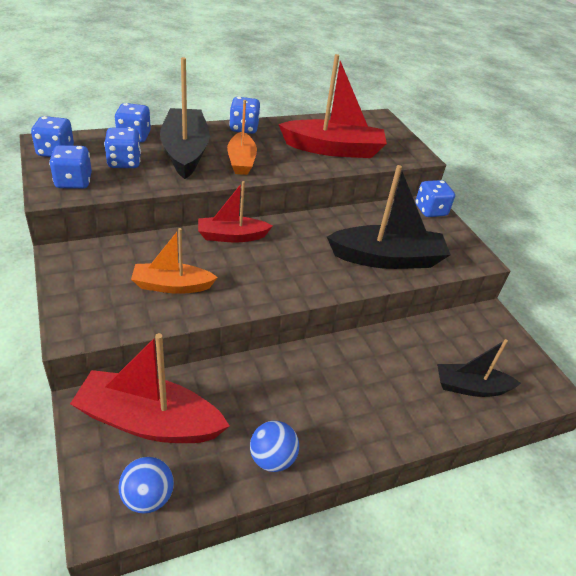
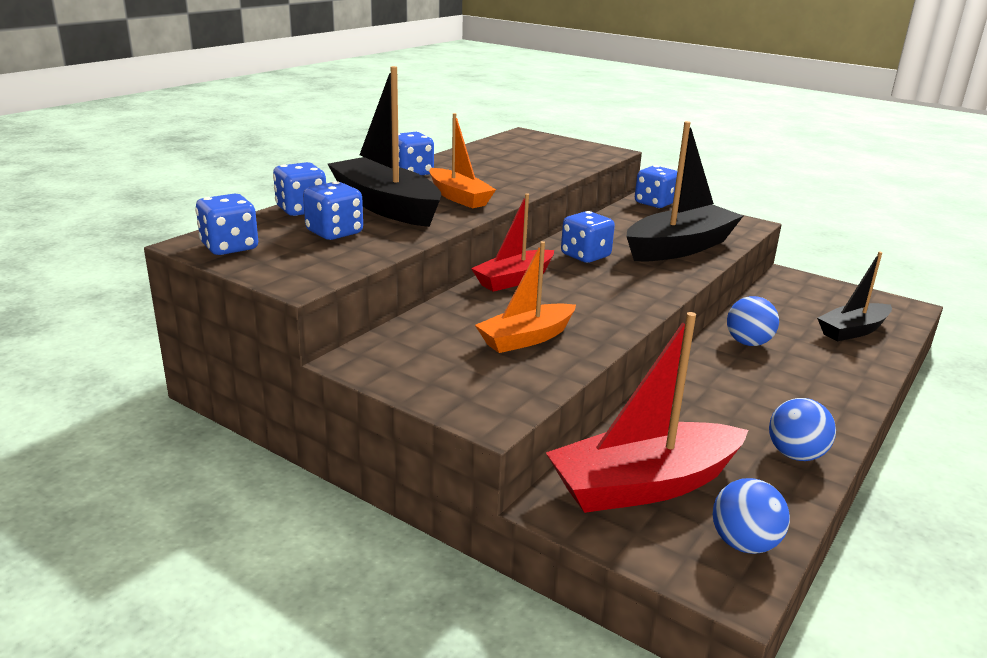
camera: 30 degrees left, 15 degrees down
(73, 182) = (307, 265): blue dice -> blue dice (585, 256)
(333, 149) = (529, 166): red boat -> none
(370, 356) = (748, 343): none -> blue ball

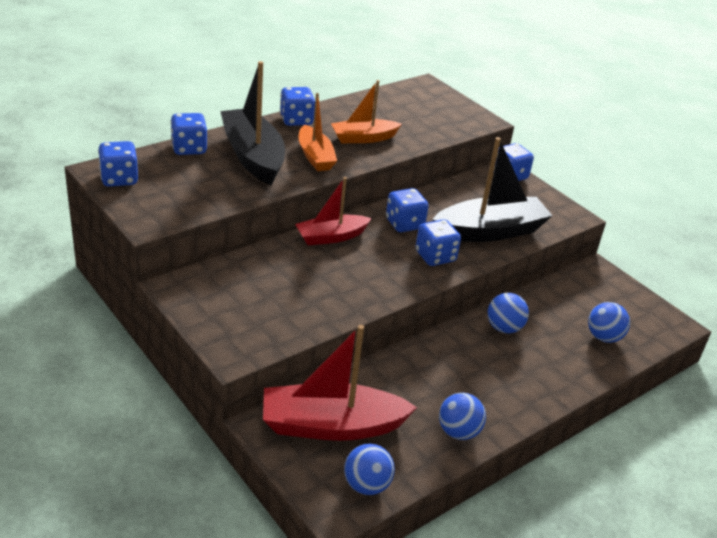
camera: 15 degrees right, 10 degrees up
(334, 233) = (198, 178): blue dice -> blue dice (435, 257)
(526, 338) = (302, 295): orange boat -> orange boat (363, 138)
(853, 331) = (603, 337): black boat -> blue ball

